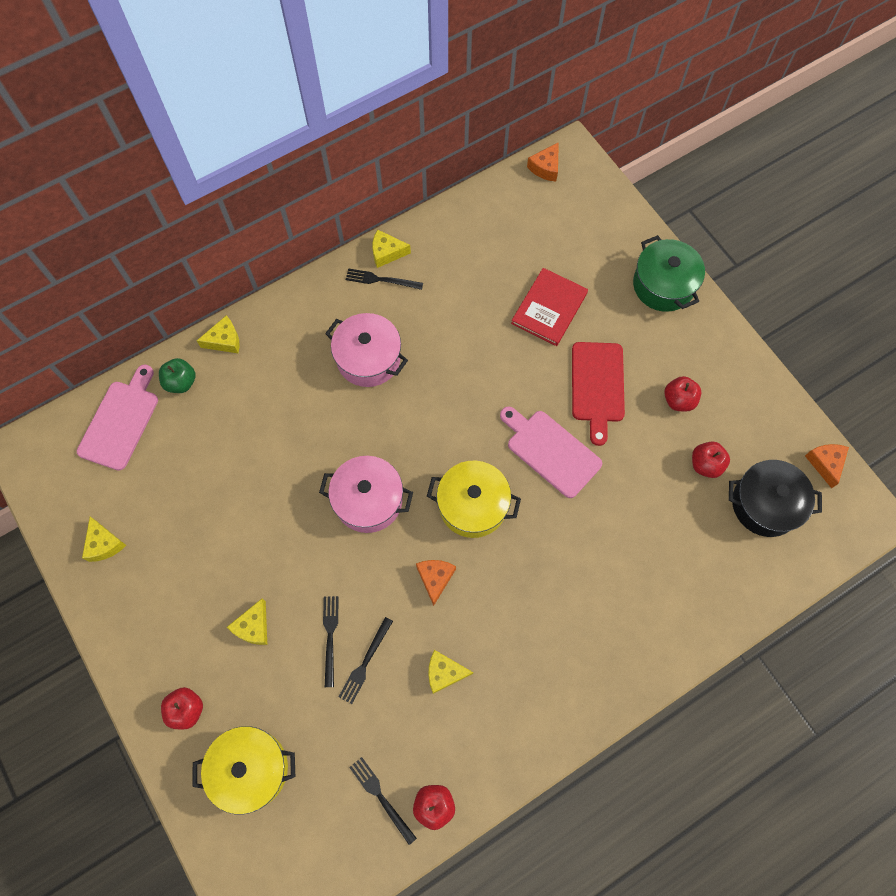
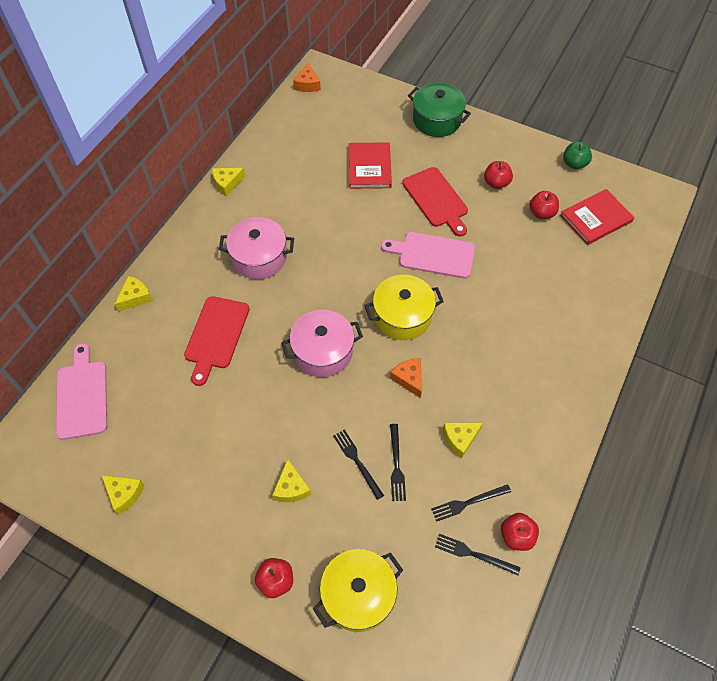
camera: 30 degrees left, 10 degrees down
(181, 382) = (117, 343): green apple -> green apple (574, 164)
(276, 425) = (216, 335): none -> red cutting board
(381, 280) = (234, 202): black fork -> black fork (468, 503)
(765, 504) = (596, 218): black pot -> red book
(825, 463) = (614, 177): orange cheese -> none

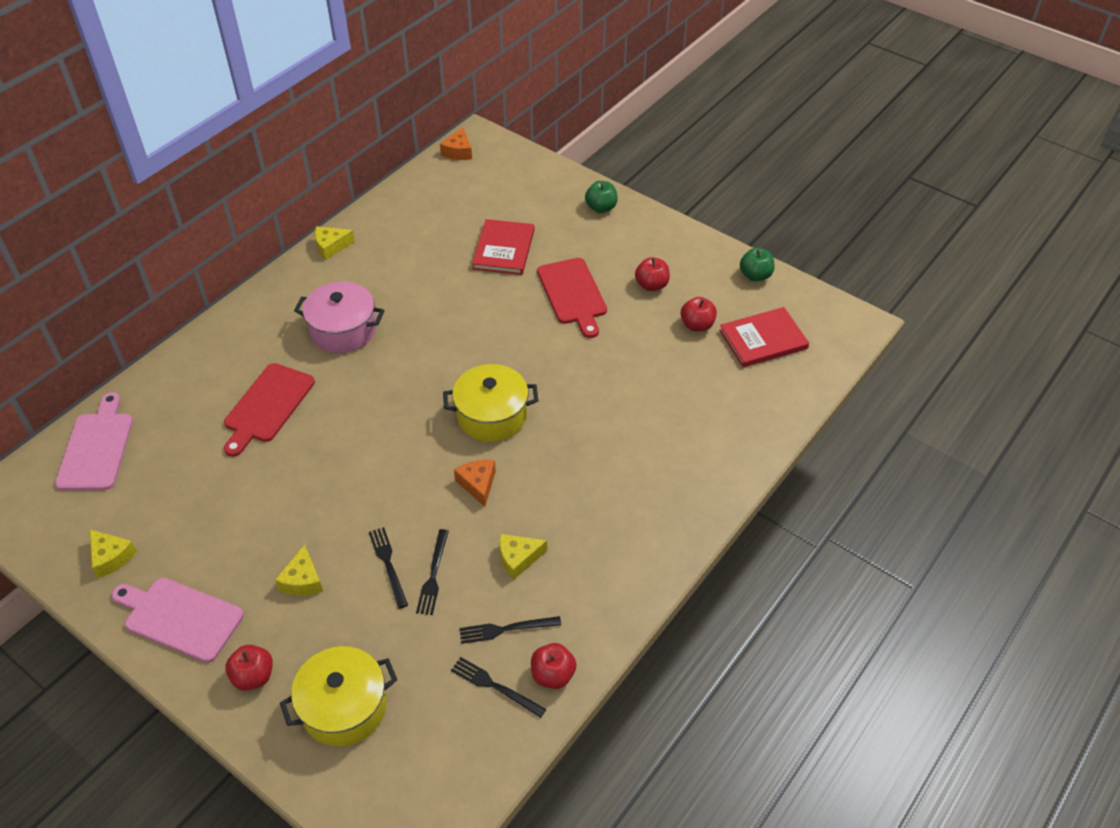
camera: 10 degrees right, 10 degrees down
(135, 297) = (189, 353): yellow cheese -> none
(323, 352) = (385, 440): pink pot -> none
(433, 254) = (550, 353): pink cutting board -> pink cutting board (180, 618)
(437, 120) = (601, 208): green pot -> green apple

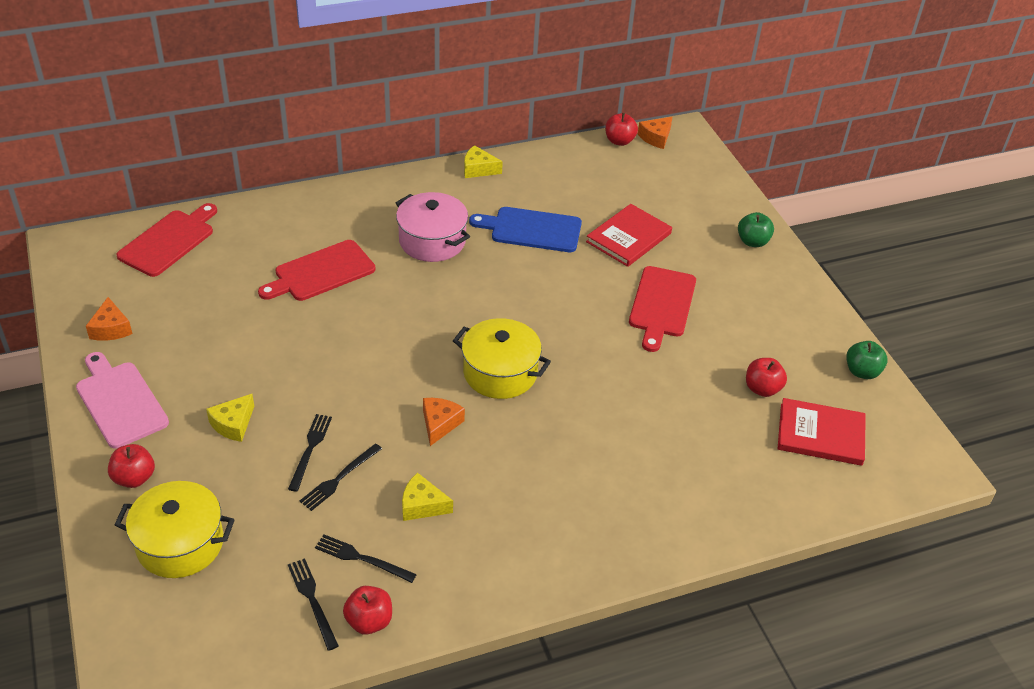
camera: 30 degrees right, 5 degrees down
(96, 448) = (169, 241): pink cutting board -> red cutting board
(111, 557) = (111, 328): yellow cheese -> orange cheese
(420, 279) = (532, 229): none -> blue cutting board
(651, 285) = (746, 332): red apple -> red apple (619, 141)

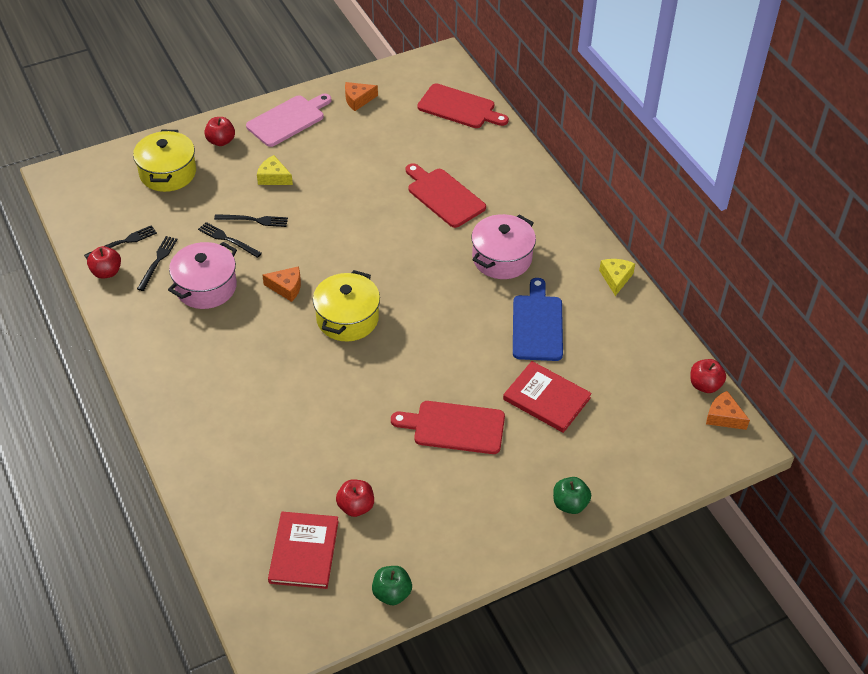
camera: 85 degrees right, 5 degrees up
(422, 505) = (206, 287): yellow cheese -> pink pot

